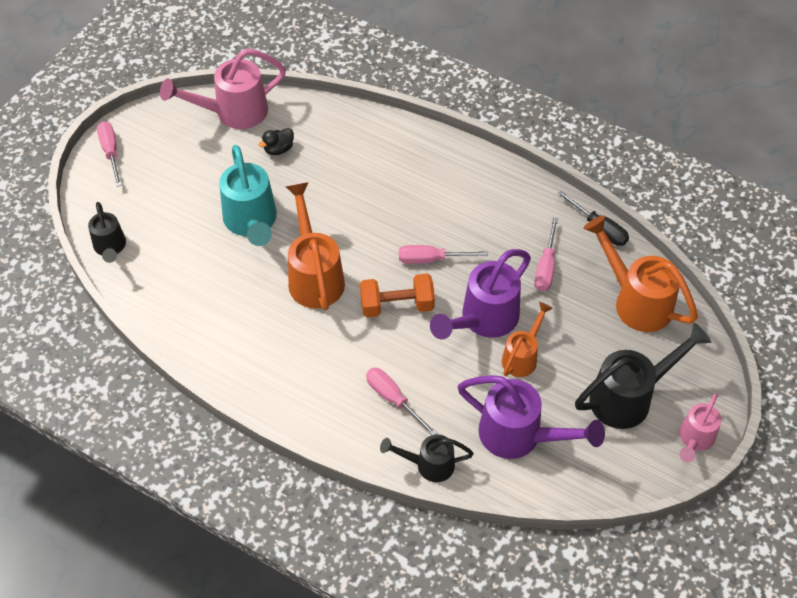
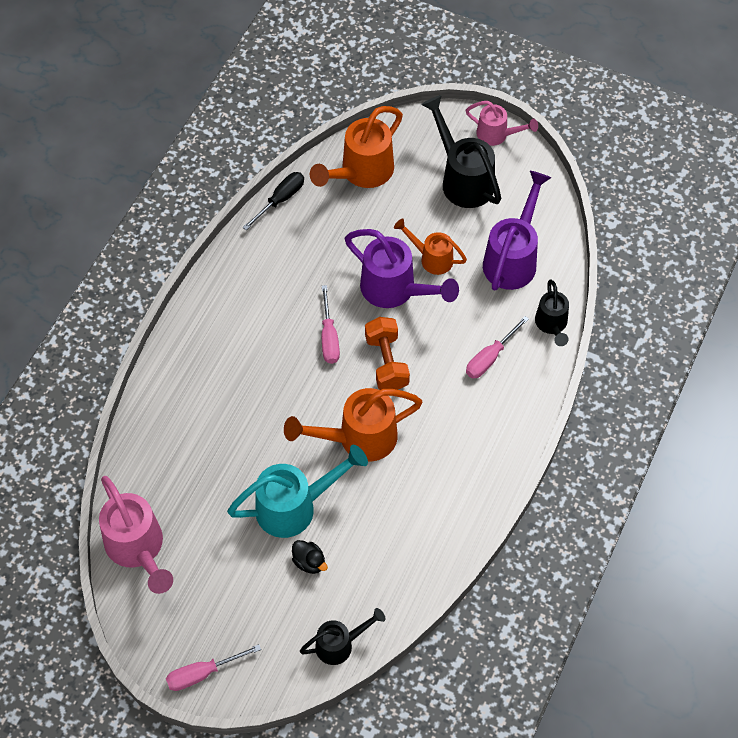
camera: 95 degrees left, 5 degrees up
(278, 149) = (191, 493): black duck -> black duck (309, 562)
(546, 267) = (329, 242): pink screwdriver -> none

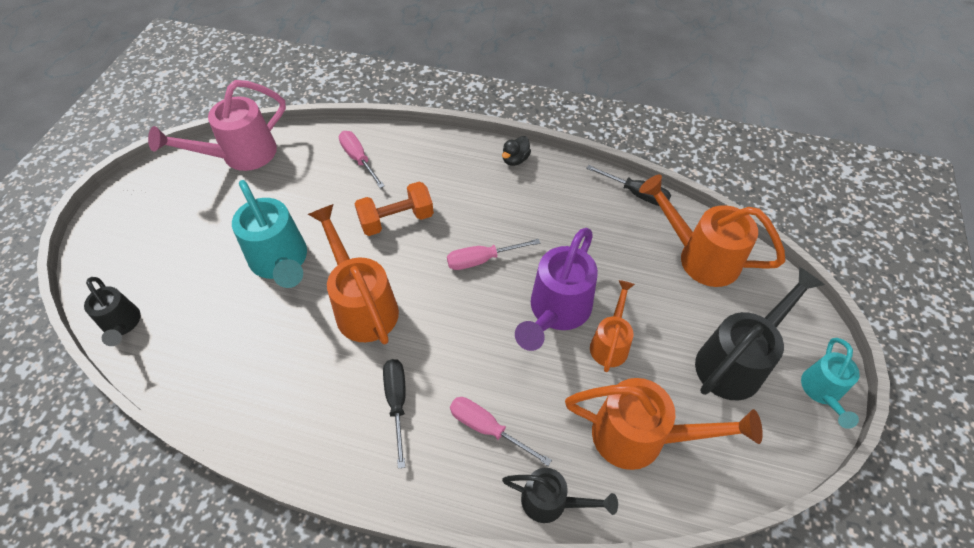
camera: 80 degrees right, 5 degrees down
(203, 673) = (112, 220): pink screwdriver -> pink screwdriver (358, 159)
(309, 562) = (218, 284): black duck -> black duck (515, 159)
(386, 362) = (460, 317): orange dumbbell -> orange dumbbell (396, 220)
(458, 419) = (397, 403): none -> black screwdriver
(497, 135) = (822, 392): pink watering can -> turquoise watering can
(513, 258) = (641, 437): purple watering can -> orange watering can
(552, 325) = (552, 502): black watering can -> black watering can turned 150 degrees counterclockwise

